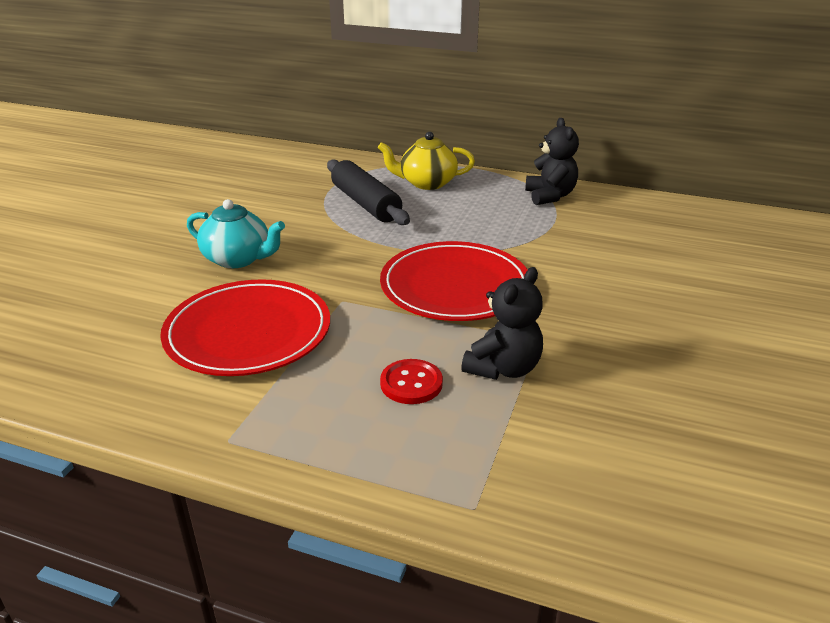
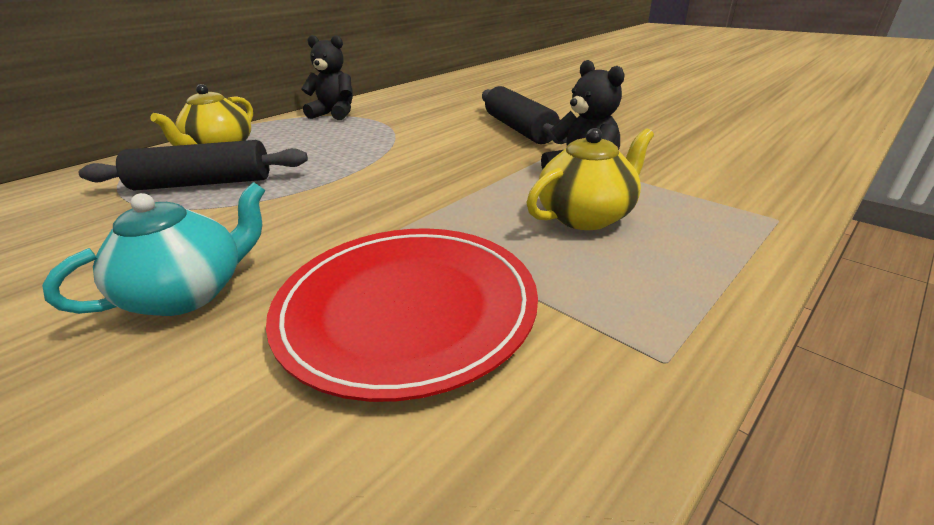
camera: 65 degrees left, 0 degrees up
(411, 383) = (586, 216): red button -> yellow teapot
(455, 286) = (434, 170): red plate -> none
(606, 307) = (519, 129): none -> black rolling pin

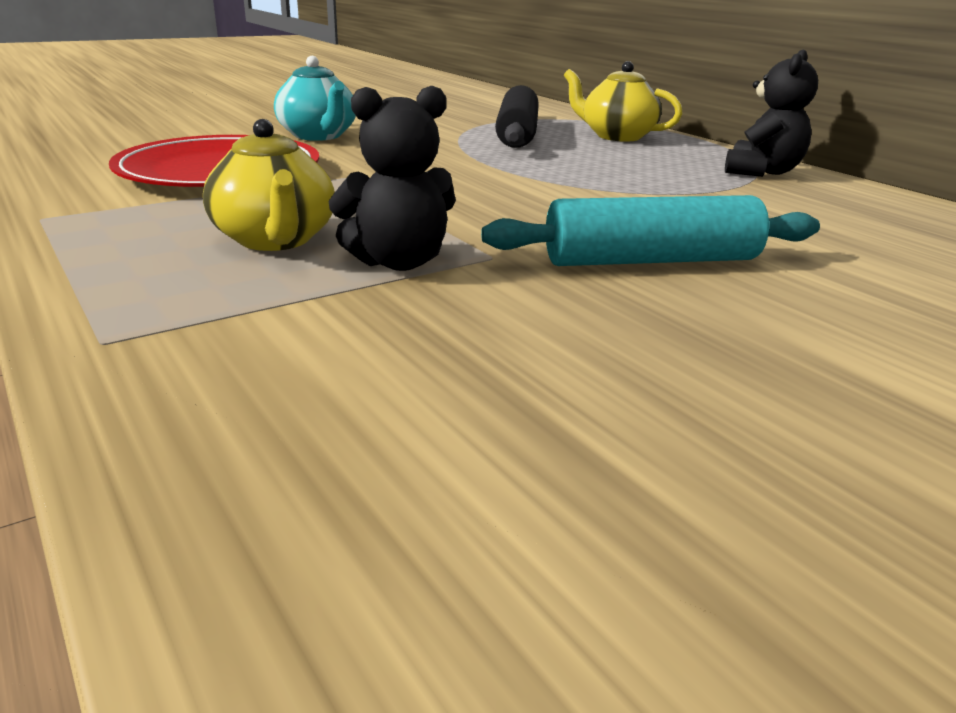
camera: 100 degrees right, 5 degrees down
(519, 129) = (651, 261): black rolling pin -> turquoise rolling pin

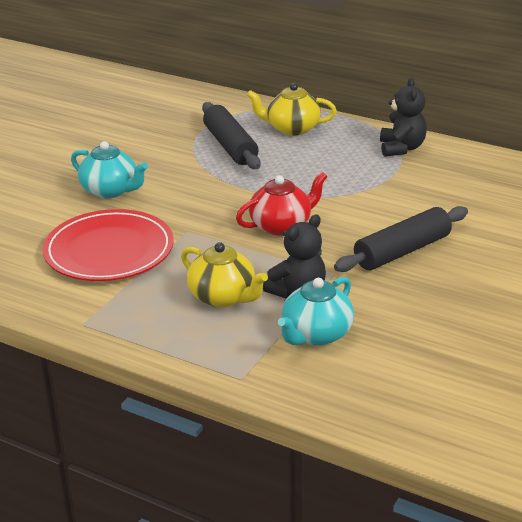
camera: 25 degrees left, 5 degrees up
(341, 321) = (316, 334): none -> turquoise teapot
(483, 197) = (281, 225): none -> red teapot
(651, 261) = (402, 251): turquoise rolling pin -> black rolling pin

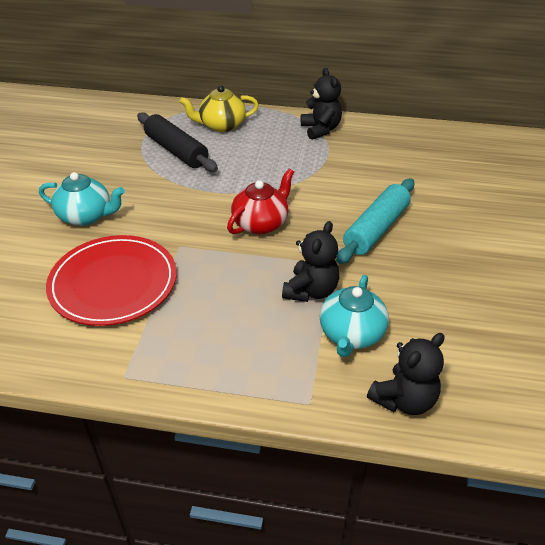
camera: 20 degrees left, 10 degrees up
(223, 297) = (247, 312): yellow teapot -> none
(335, 395) = (404, 399): none -> black teddy bear
(402, 251) = (376, 229): black rolling pin -> turquoise rolling pin

